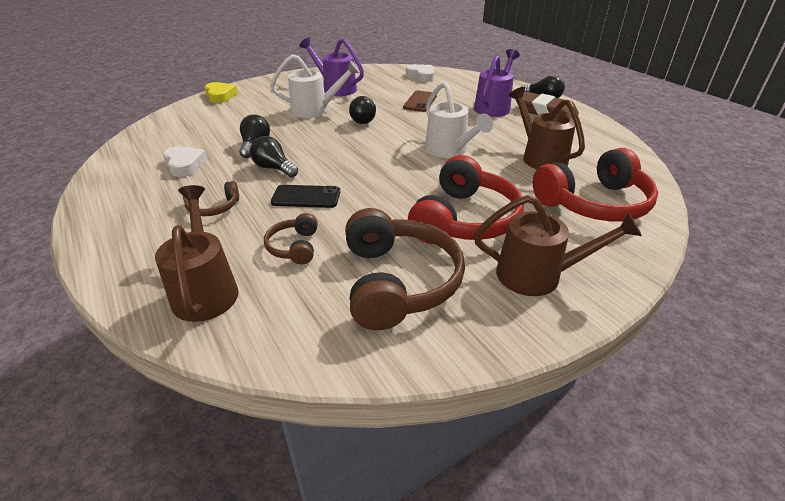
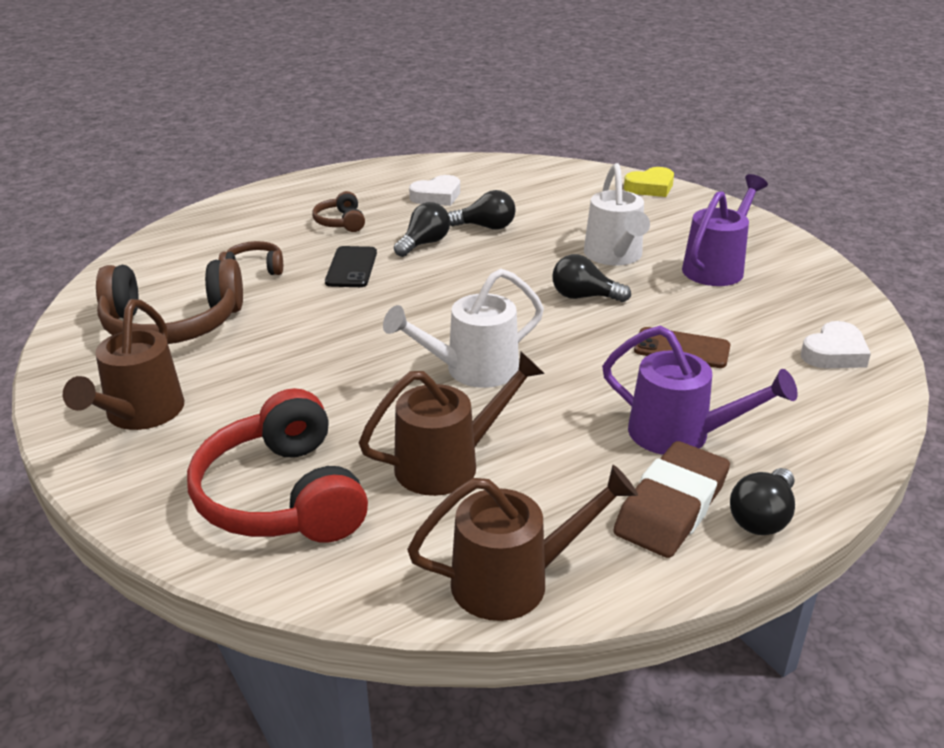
camera: 90 degrees right, 5 degrees down
(206, 289) = (207, 236): brown watering can -> brown watering can (514, 581)
(464, 219) = (273, 371): red headphones -> none

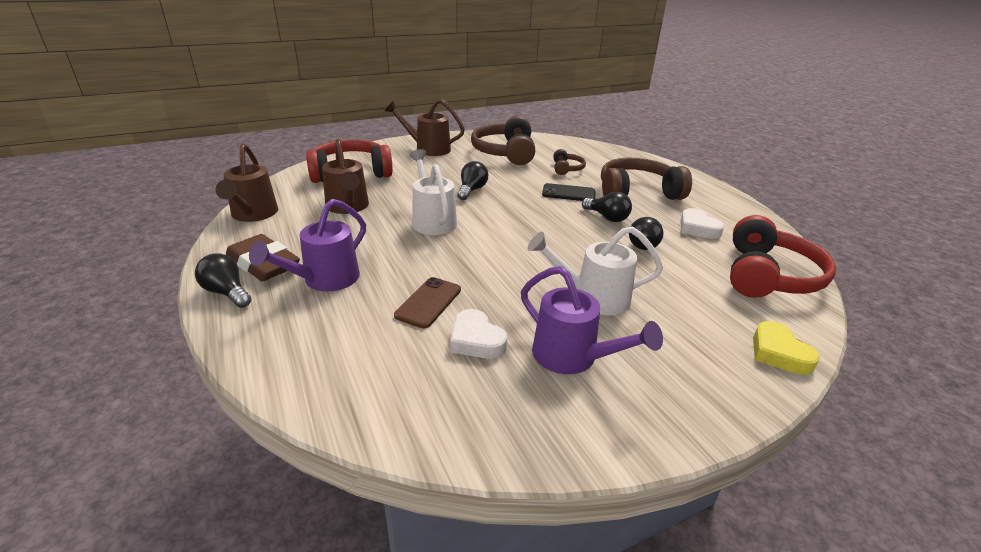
camera: 95 degrees right, 0 degrees up
(340, 222) = (637, 192): brown headphones -> brown headphones, size x2.05
(528, 176) = (768, 275): none -> red headphones
(584, 297) = (519, 271): black light bulb -> black light bulb (471, 190)
(834, 353) = (388, 392): white heart -> white heart (476, 340)

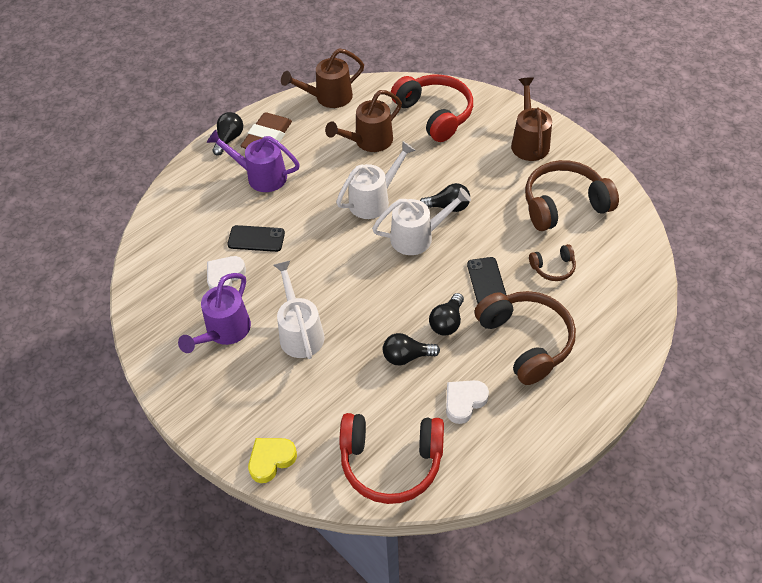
camera: 75 degrees right, 20 degrees up
(428, 302) = (256, 239): brown phone -> black phone
(498, 209) = (418, 237): none -> white watering can

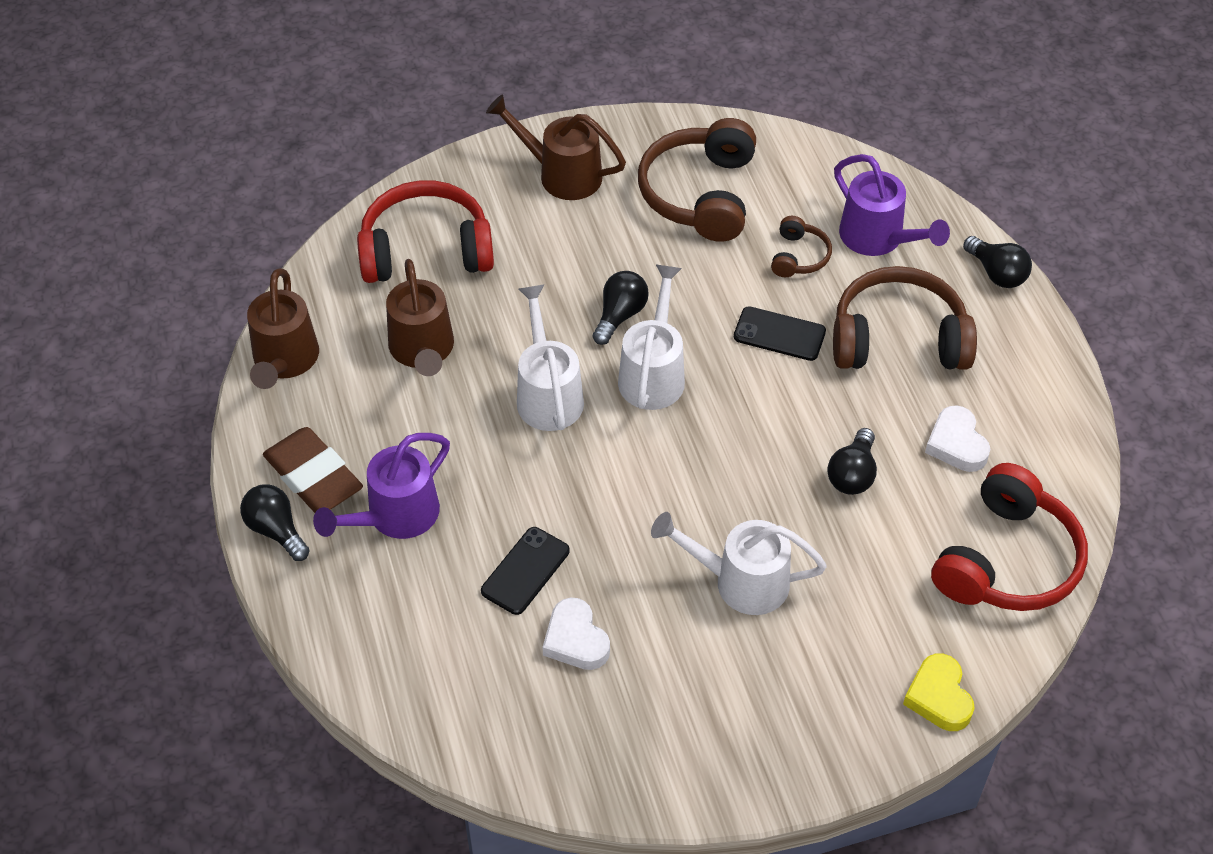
camera: 65 degrees left, 0 degrees up
(224, 332) = (684, 678): purple watering can -> purple watering can (878, 239)
(447, 322) = (821, 406): black light bulb -> black light bulb (997, 273)

